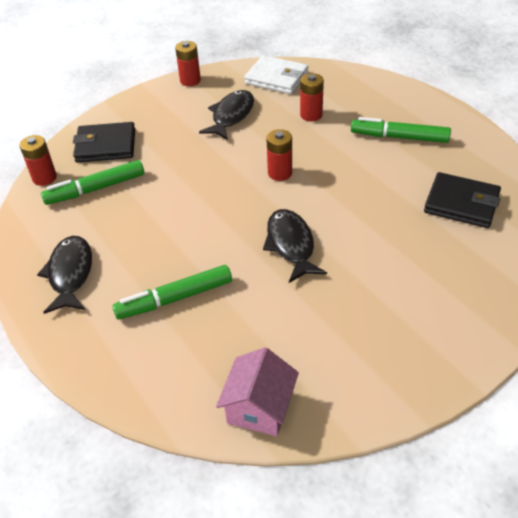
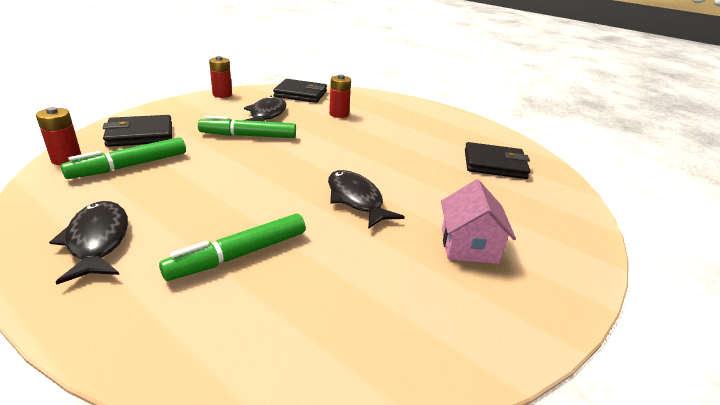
camera: 20 degrees left, 15 degrees down
(259, 407) = (380, 362): pink house -> pink house (469, 246)
(277, 78) = (301, 94): white wallet -> black wallet
(280, 173) = (325, 149): red battery -> none
(399, 137) = (419, 126): green marker -> green marker (248, 136)

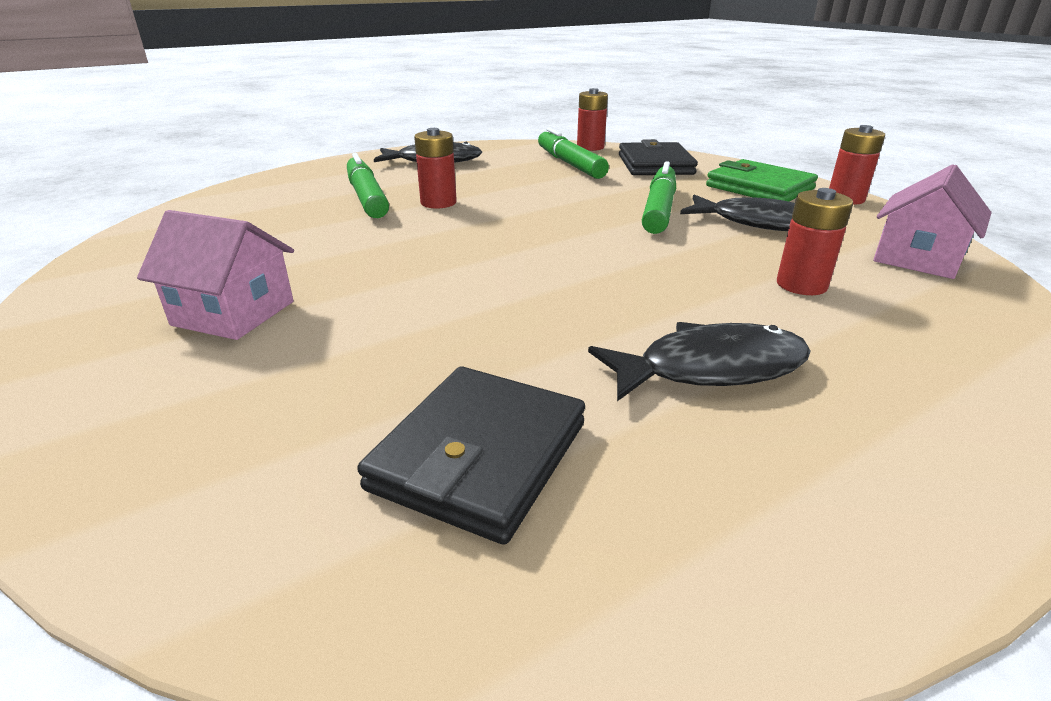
camera: 110 degrees right, 0 degrees up
(202, 110) = (759, 188): none -> green wallet
(249, 212) = (438, 203): none -> red battery
(301, 94) = (917, 258): black wallet -> pink house
(356, 200) = (424, 256): black fish -> black fish (710, 369)

